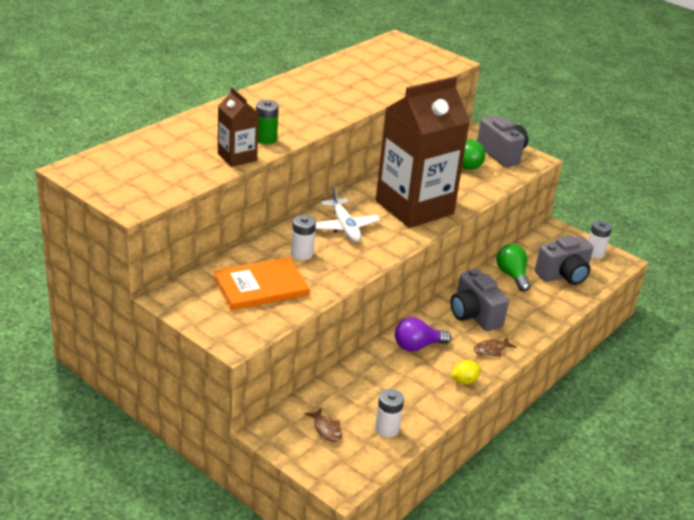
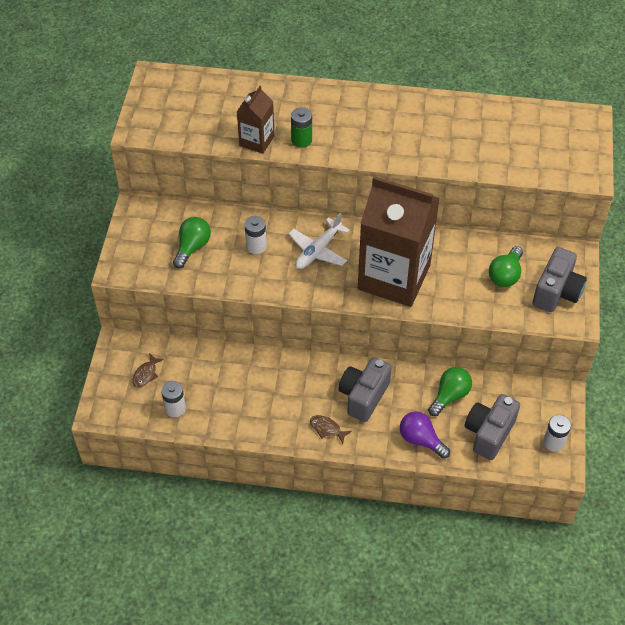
camera: 60 degrees right, 20 degrees up
(261, 286) = (192, 247): orange book -> green light bulb
(417, 346) = (287, 379): purple light bulb -> purple light bulb (421, 440)
(464, 381) = (270, 429): yellow lemon -> none
(563, 275) = (489, 433): grey camera -> grey camera turned 90 degrees clockwise

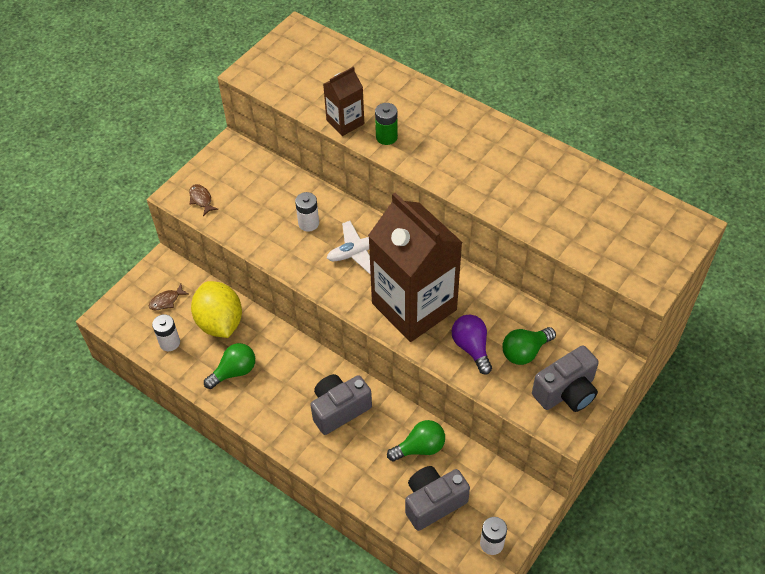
camera: 30 degrees right, 0 degrees up
(192, 247) = (253, 201): green light bulb -> green light bulb (234, 371)
(209, 371) = (220, 322): none -> yellow lemon
(327, 429) = (286, 424): brown fish -> brown fish (201, 199)
(421, 440) = (364, 477): purple light bulb -> purple light bulb (471, 348)

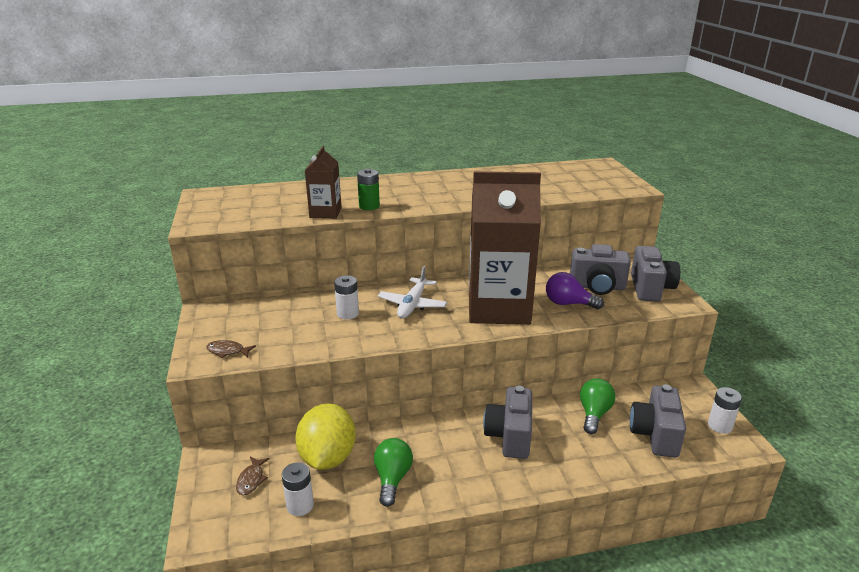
camera: 50 degrees left, 25 degrees down
(220, 322) = (327, 457): yellow lemon -> yellow lemon turned 75 degrees clockwise
(525, 352) = (597, 287): green light bulb -> grey camera

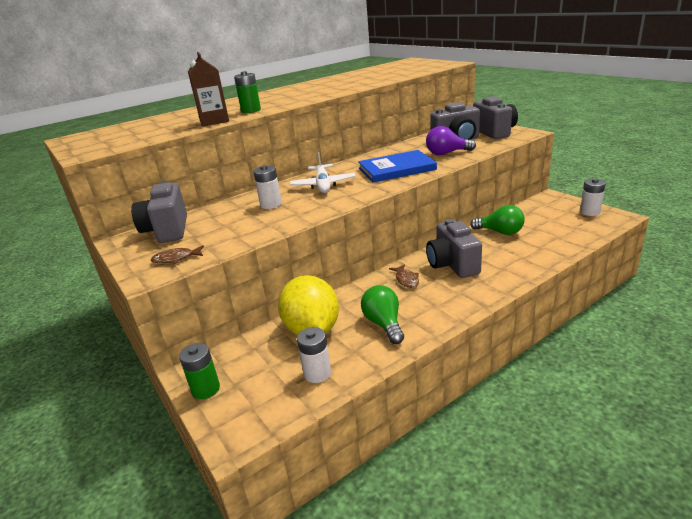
camera: 20 degrees left, 0 degrees up
(207, 480) = (206, 389): none -> green battery
(251, 480) = (252, 372): brown fish -> brown fish (406, 280)
(498, 308) = (396, 169): brown carton -> blue book
(594, 414) = (500, 232): green light bulb -> green light bulb turned 120 degrees clockwise
(655, 435) = (554, 230): grey camera -> grey camera (167, 230)

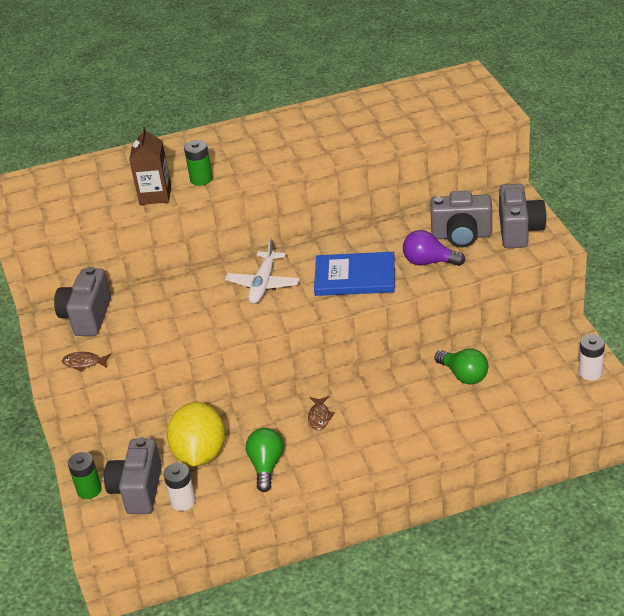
camera: 20 degrees right, 10 degrees up
(271, 204) = (196, 304): white battery -> none
(452, 265) = (378, 410): grey camera -> grey camera (138, 490)

